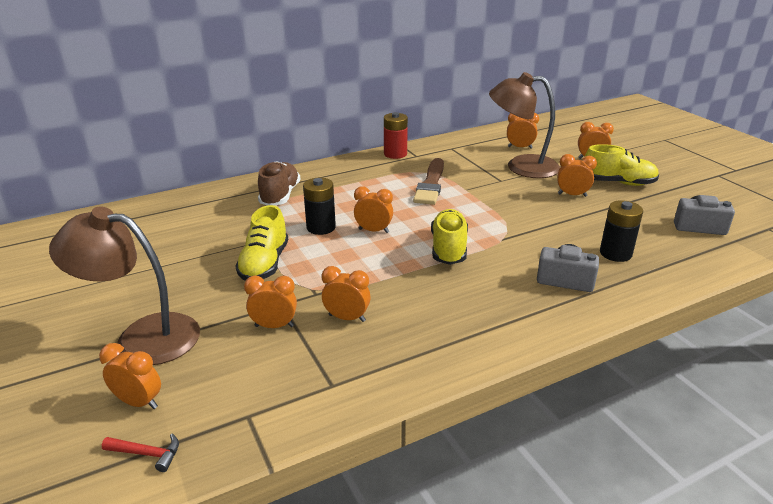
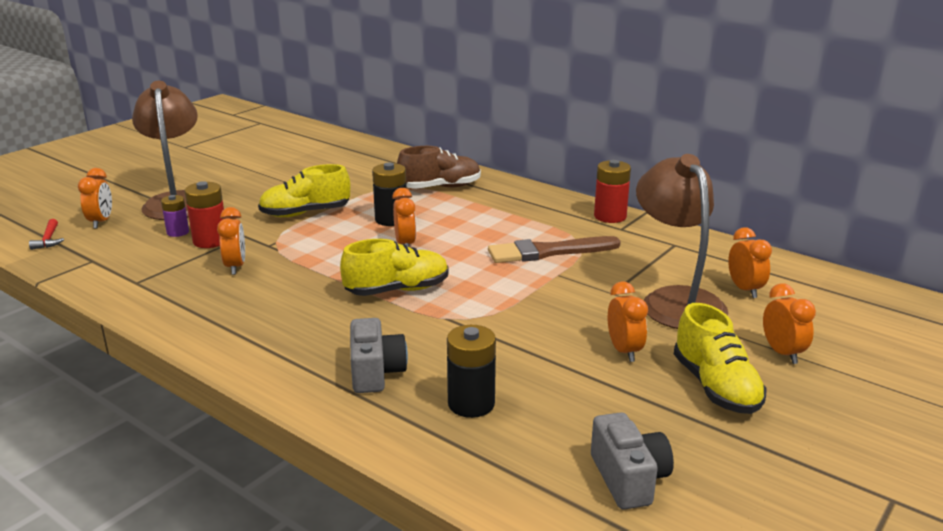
camera: 65 degrees right, 5 degrees down
(231, 345) = (178, 232): none -> purple battery
(274, 326) = (210, 241): orange clock -> red battery

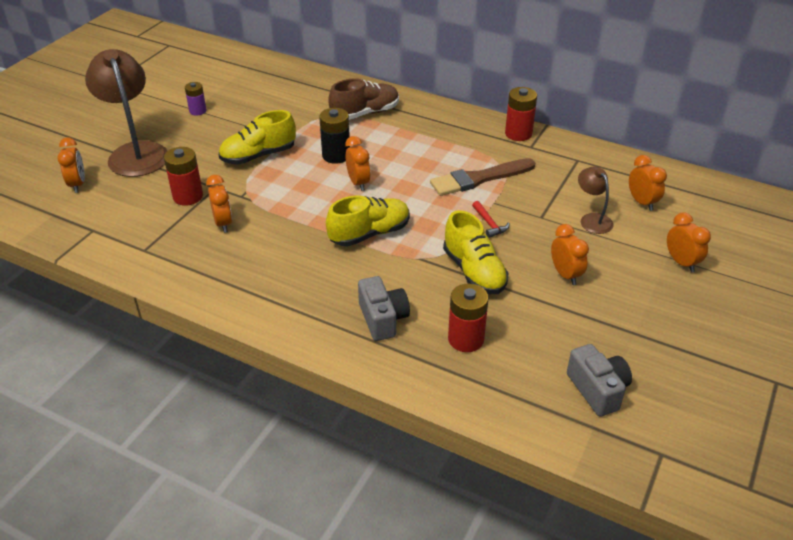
camera: 10 degrees left, 15 degrees up
(48, 240) = (40, 210): red hammer -> red hammer (489, 224)
(178, 232) = (154, 189): purple battery -> purple battery (198, 111)
(471, 404) = (466, 339): black battery -> red battery
(676, 300) = (592, 219): brown lamp -> brown lamp, size x0.50
(715, 387) = (640, 300): yellow shoe -> yellow shoe (474, 271)

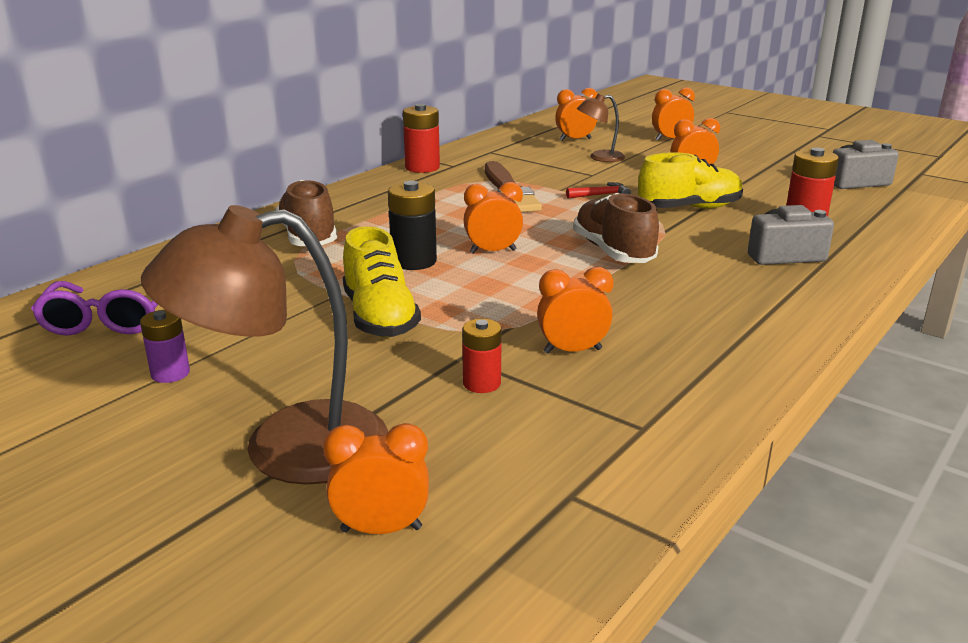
camera: 80 degrees left, 15 degrees down
(188, 196) = (481, 383): red battery -> red battery, size x0.65
(249, 82) = (110, 320): none -> purple glasses
(369, 233) = (613, 252): yellow shoe -> brown shoe

